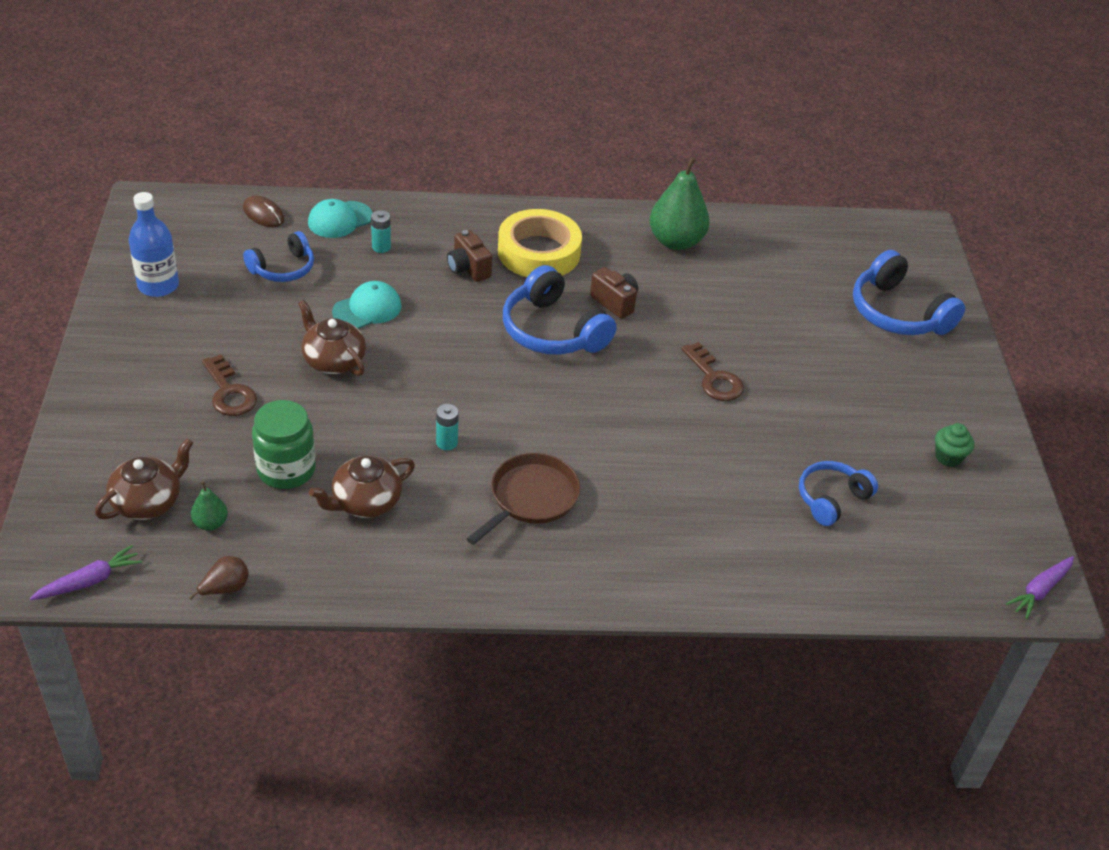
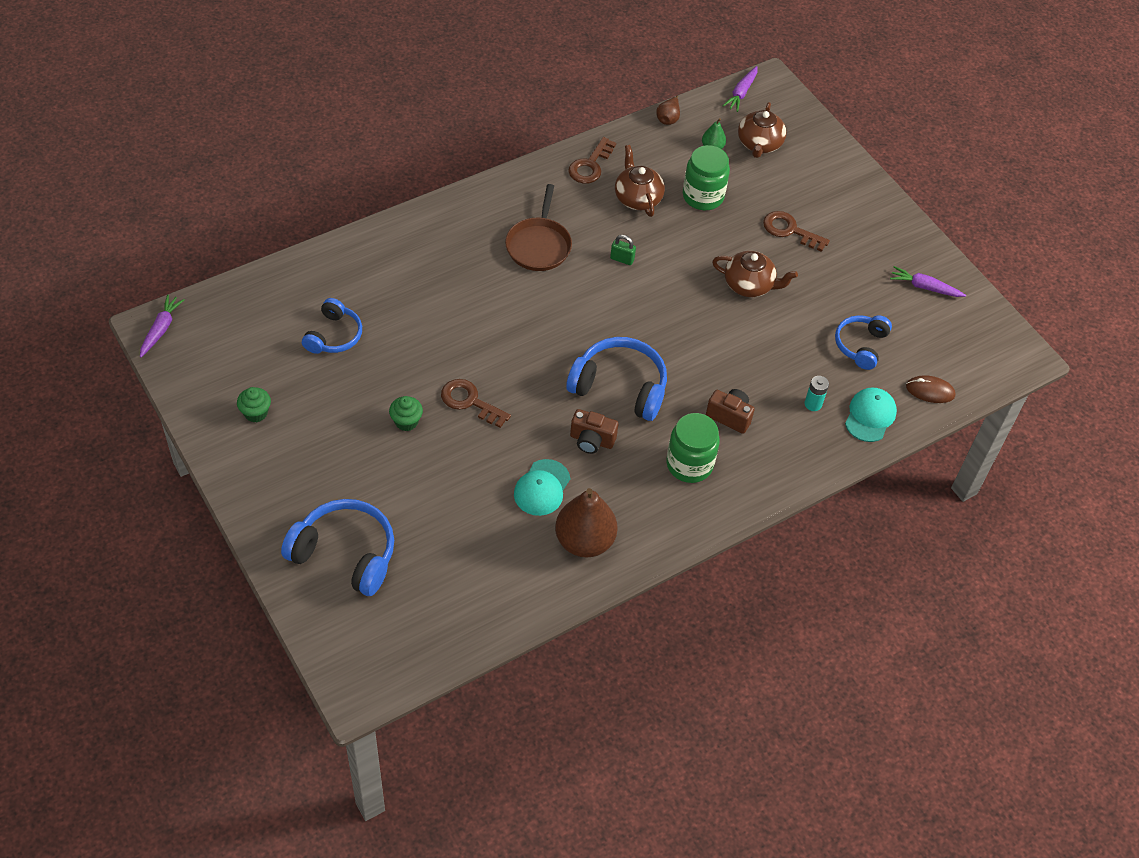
camera: 150 degrees right, 10 degrees up
(158, 285) = (924, 287): blue bottle -> purple carrot
(365, 502) = (637, 198): brown teapot -> brown teapot turned 45 degrees counterclockwise
(367, 309) = (768, 339): turquoise cap -> turquoise cap (542, 488)
(387, 569) = (590, 165): none -> brown key
(447, 442) = (622, 259): turquoise battery -> green padlock
(539, 252) = (689, 464): yellow tape -> green jar
(676, 241) = (584, 541): green pear -> brown pear
(790, 387) = (406, 422): none -> green cupcake

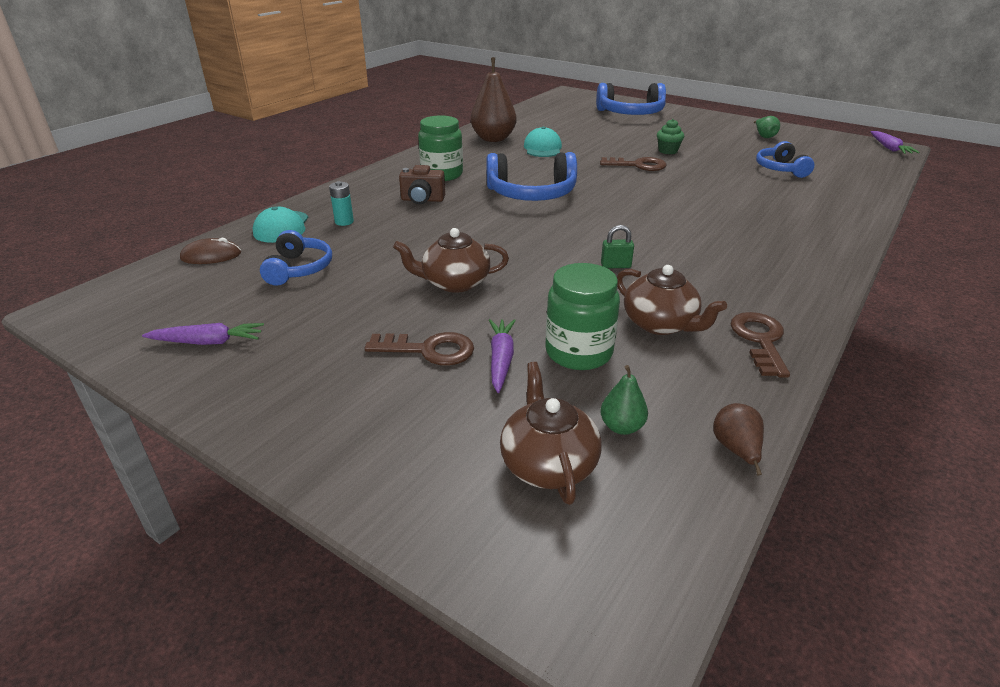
camera: 160 degrees right, 20 degrees down
(256, 413) = (764, 136): green cupcake -> green pear
(539, 245) = (711, 253): brown pan -> none
(591, 440) = (528, 169): brown camera -> none
(741, 93) = (658, 570): purple carrot -> purple carrot (501, 360)

